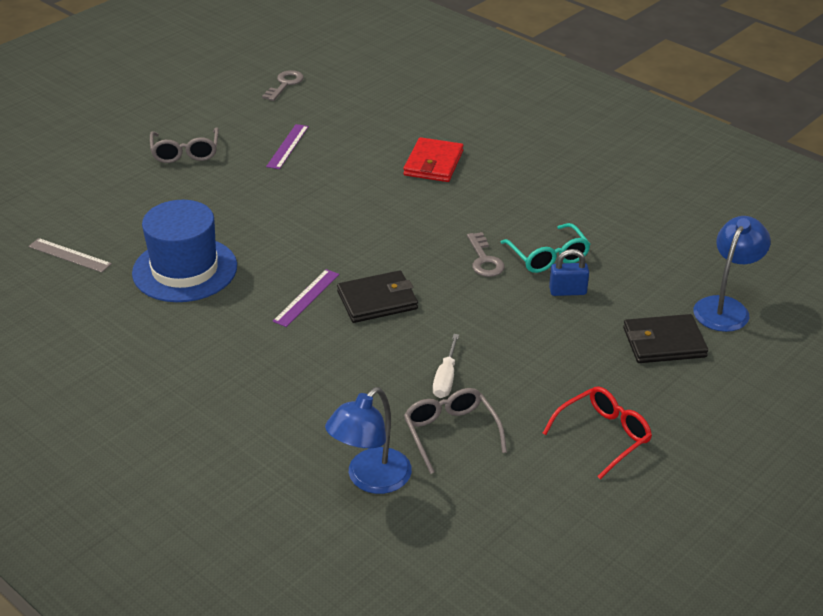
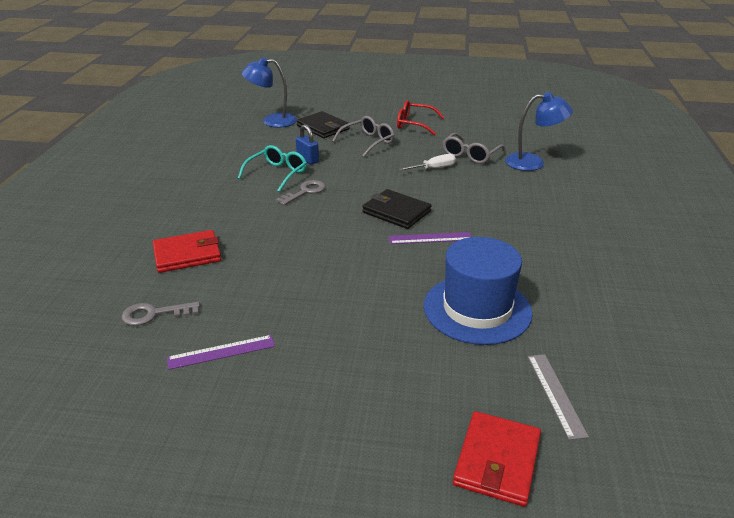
camera: 125 degrees left, 5 degrees down
(67, 206) = (497, 461): none -> red wallet
(185, 153) = (299, 427): grey glasses -> grey glasses (368, 142)
(285, 84) = (61, 433): grey key -> grey key (154, 314)

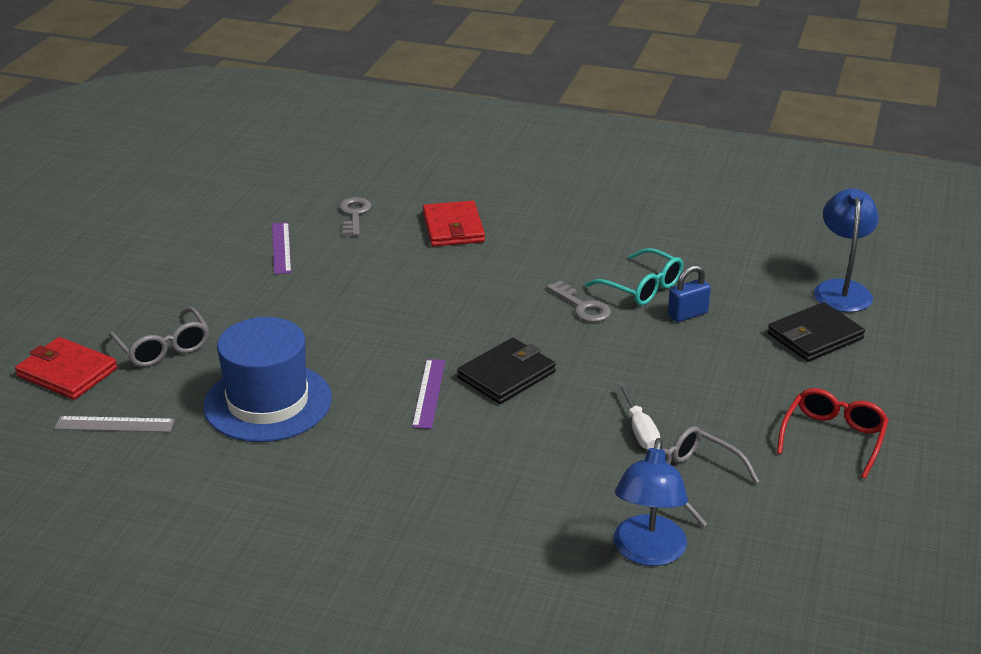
camera: 100 degrees right, 0 degrees up
(368, 142) = (751, 376): grey glasses -> grey glasses (163, 348)

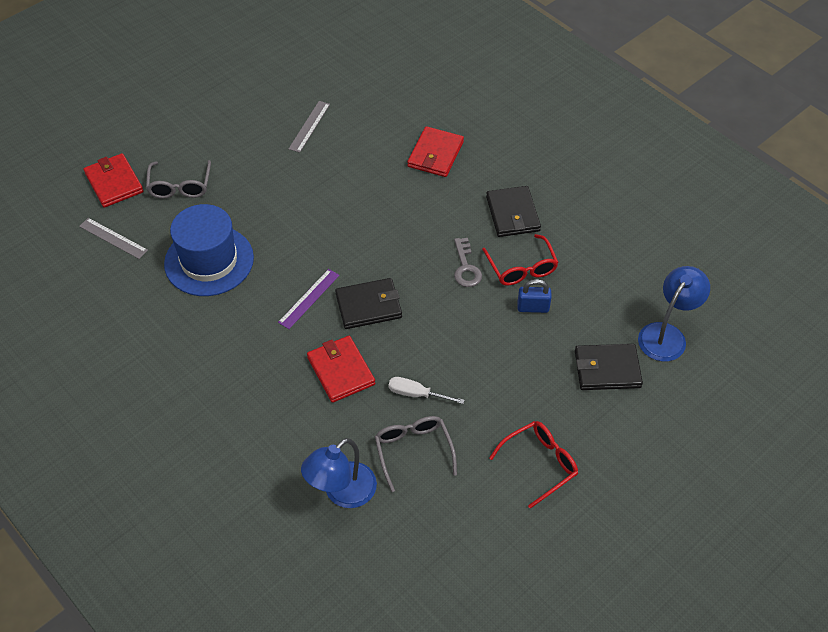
camera: 30 degrees right, 20 degrees up
(281, 248) = (309, 126): purple ruler -> grey ruler
(354, 215) = (378, 114): grey key -> none
(532, 443) = (341, 371): none -> red wallet
(587, 249) = (512, 214): none -> black wallet
(640, 430) = (416, 394): white screwdriver -> white screwdriver turned 90 degrees clockwise
(642, 287) = (521, 268): turquoise glasses -> red glasses

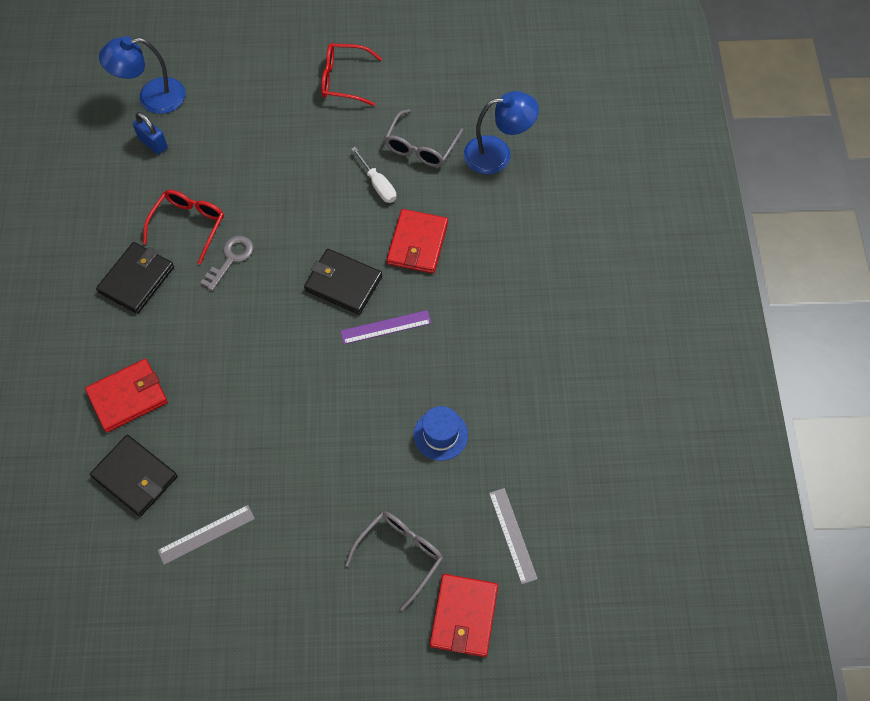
camera: 140 degrees left, 10 degrees up
(209, 261) = (440, 435): blue hat -> blue hat, size x0.52
(533, 307) = (219, 187): blue padlock -> blue padlock (153, 143)
(607, 369) = (224, 105): black wallet -> black wallet (135, 477)

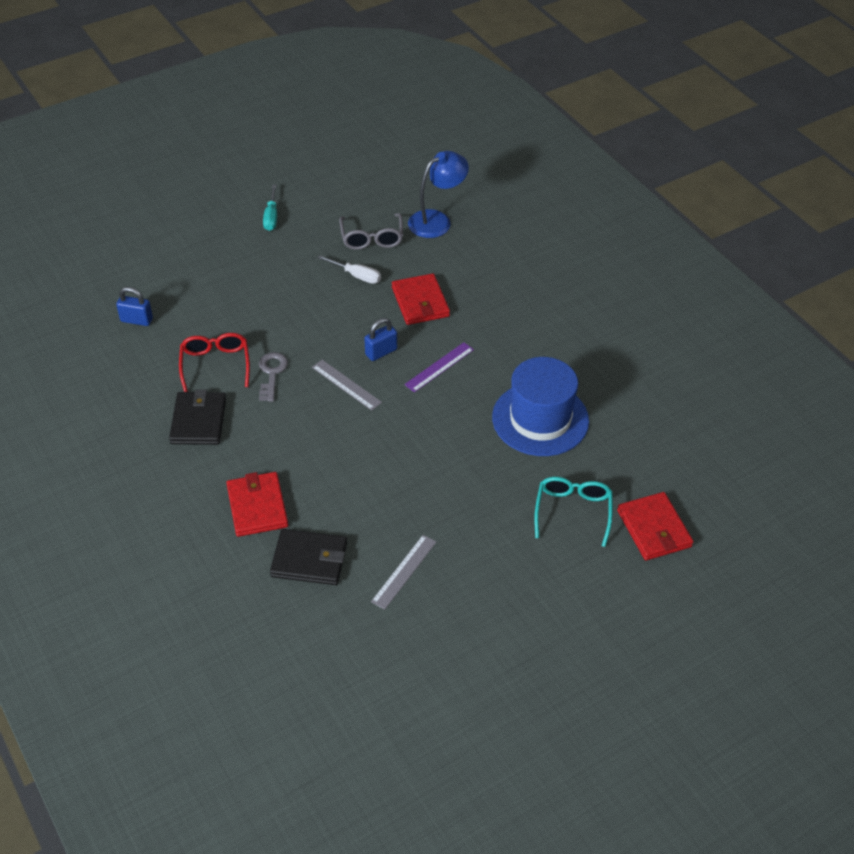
camera: 30 degrees left, 15 degrees down
(128, 397) = (257, 506): red wallet -> red wallet turned 45 degrees counterclockwise
(152, 98) = (110, 289): blue lamp -> none
(343, 80) = (271, 217): red glasses -> turquoise screwdriver
(343, 283) = (381, 352): black wallet -> blue padlock
(400, 554) = (573, 511): grey glasses -> turquoise glasses
(440, 435) = (540, 419): blue hat -> blue hat, size x1.93
(513, 535) = (647, 459): grey ruler -> grey ruler (346, 384)

